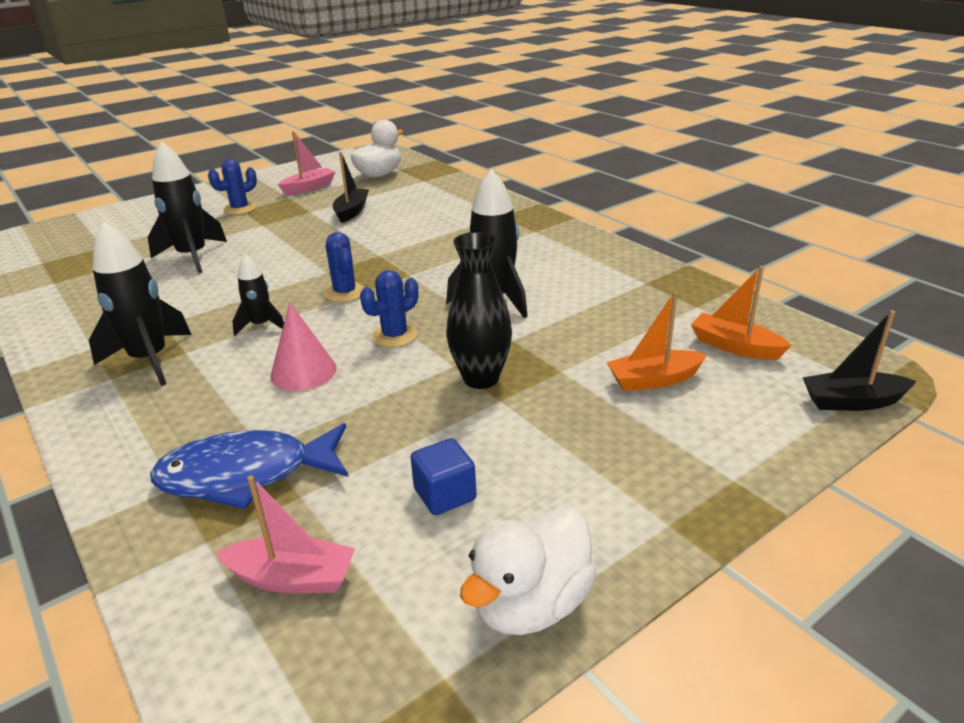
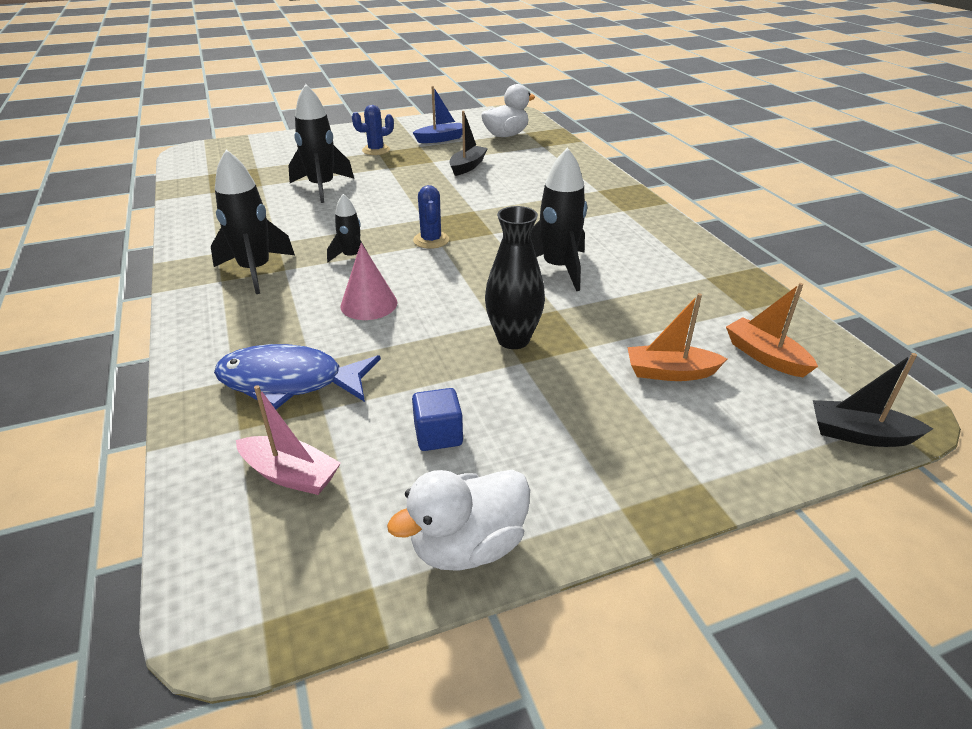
camera: 15 degrees right, 5 degrees up
(309, 188) = (440, 139): pink boat -> blue boat
(395, 336) = (456, 287): blue cactus -> none

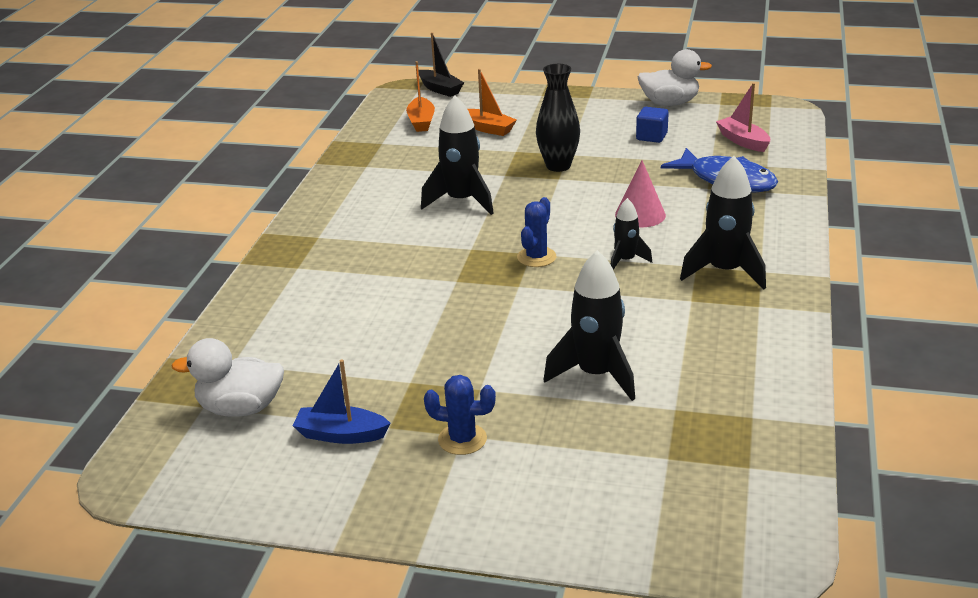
camera: 145 degrees left, 5 degrees down
(467, 166) = (380, 354): black boat -> none

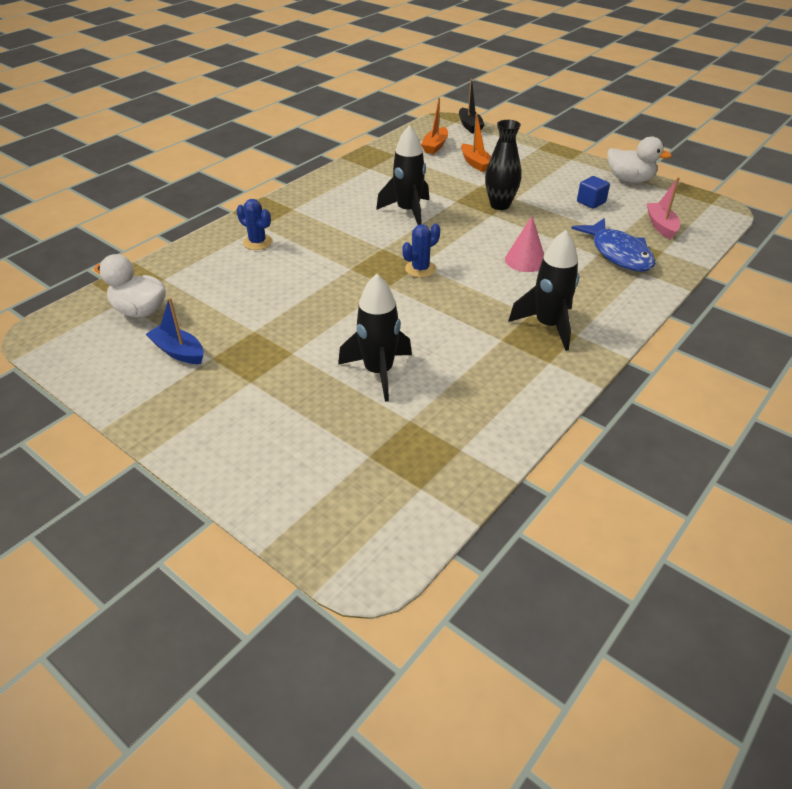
camera: 25 degrees right, 10 degrees up
(462, 439) = (247, 385): blue cactus -> blue cactus (257, 242)
(626, 260) = (481, 292): black rocket -> none

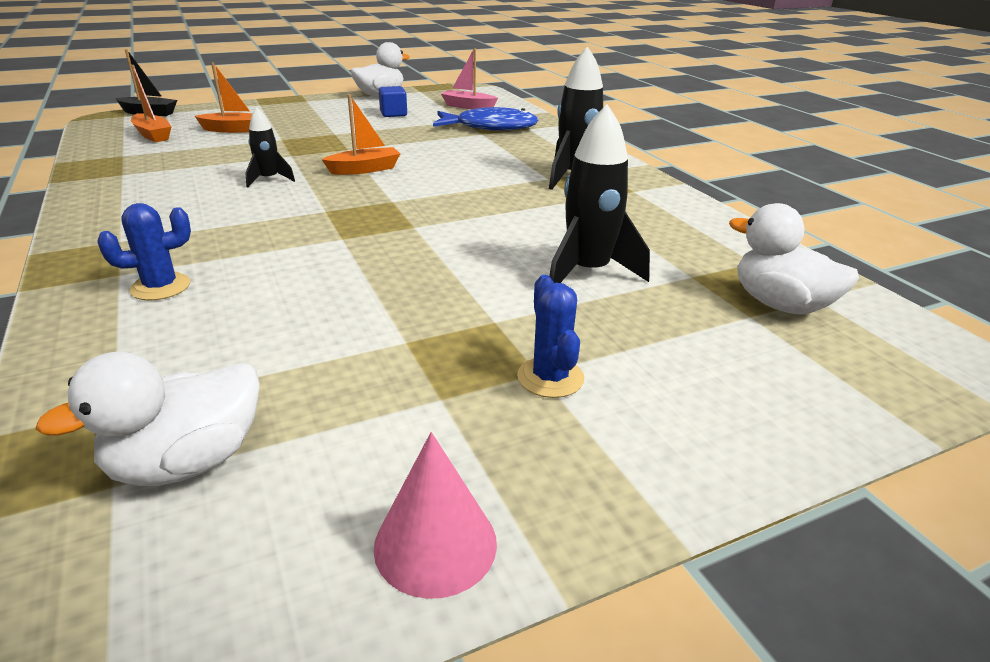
camera: 65 degrees left, 10 degrees down
(178, 351) = (387, 433): blue boat -> none
(396, 469) = (780, 305): none -> white duck
(408, 212) = (269, 179): black rocket -> black rocket, size x0.56
(420, 269) = (402, 202): blue cactus -> blue cactus (550, 377)
(461, 235) = (364, 169): none -> orange boat
(500, 205) = (336, 141): black vase -> none
(525, 260) = (454, 157): pink cone -> pink cone (435, 544)

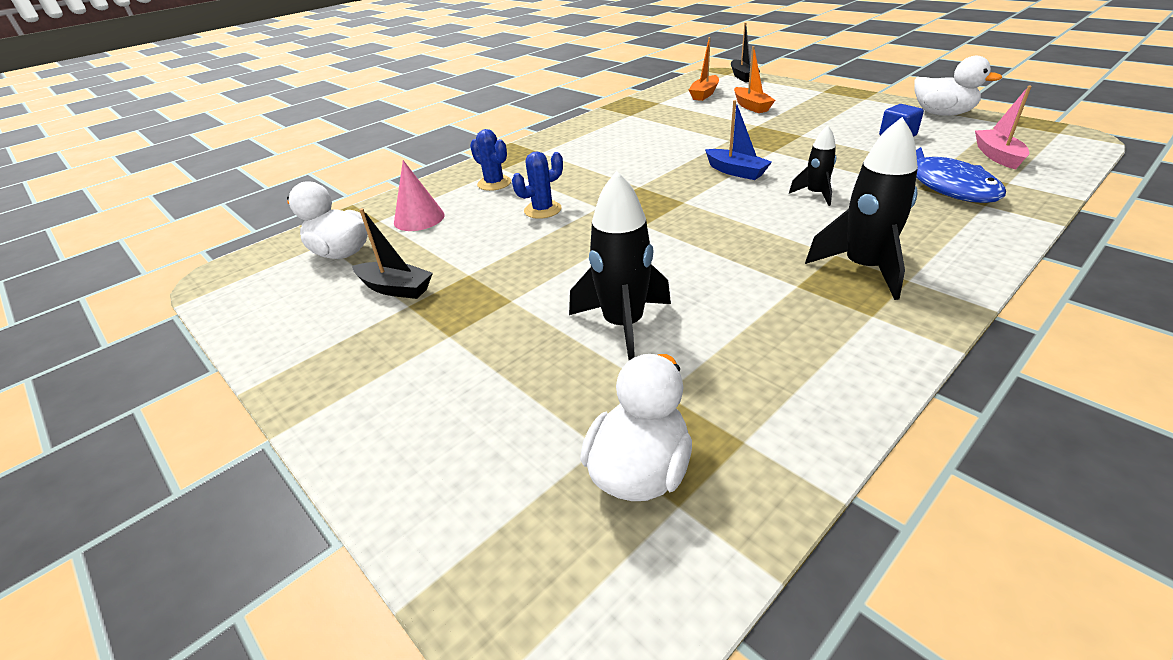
camera: 75 degrees right, 5 degrees up
(269, 179) = (672, 151): black rocket -> black rocket (815, 194)
(364, 169) = (736, 171): orange boat -> blue boat
(384, 406) = (395, 288): none -> black boat
(435, 544) = (282, 339): pink cone -> pink cone (419, 218)
(550, 377) = (443, 342): blue cactus -> blue cactus (542, 210)

